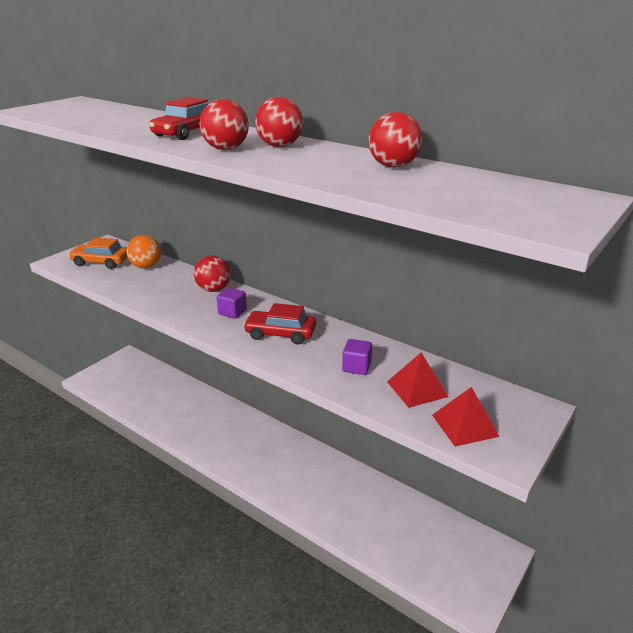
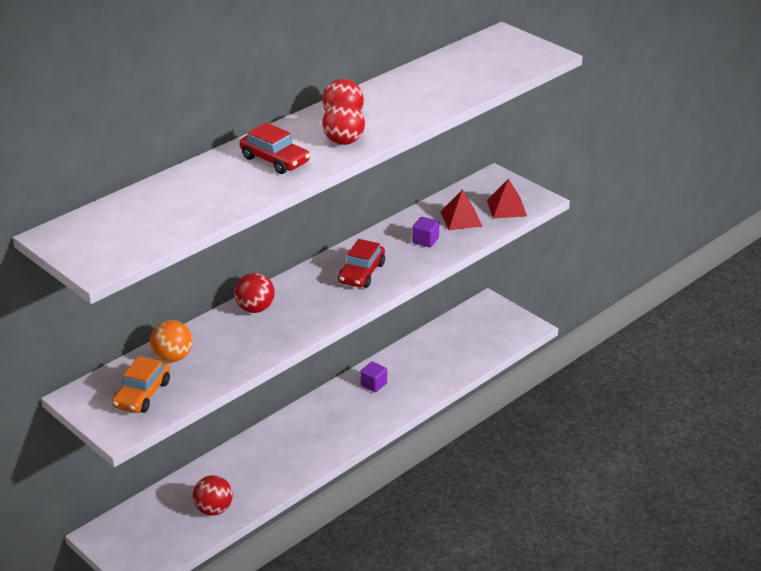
camera: 80 degrees left, 5 degrees up
(232, 312) = (311, 298): purple cube -> purple cube (373, 384)
(393, 166) = (418, 80): red ball -> red ball (213, 509)

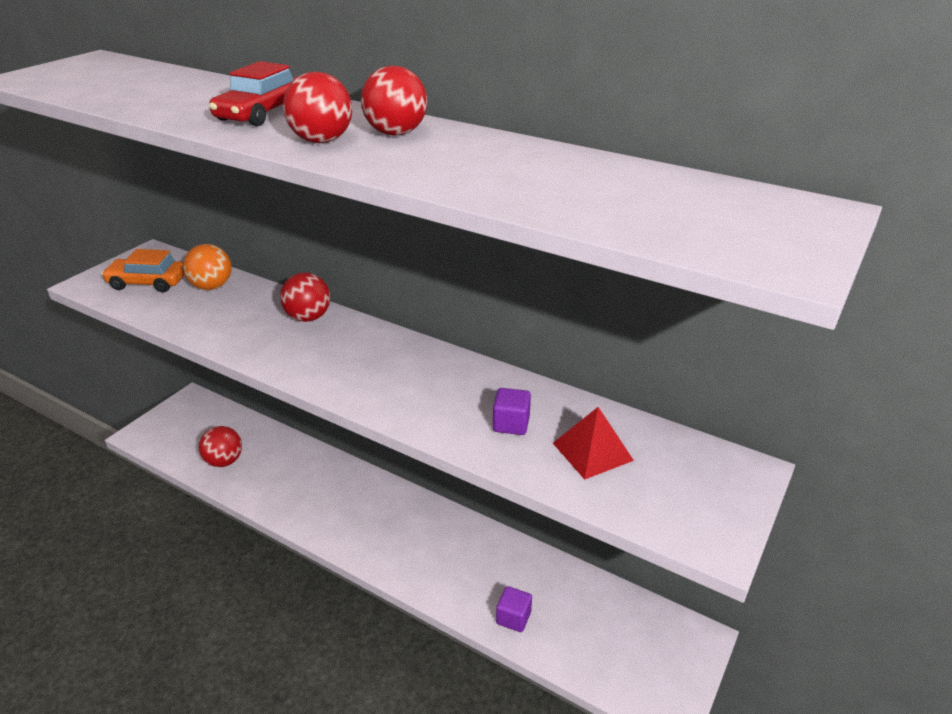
camera: 75 degrees right, 0 degrees up
(361, 273) = (405, 380): red car -> none
(373, 384) = (460, 544): purple cube -> purple cube (513, 618)
(506, 208) = (658, 501): red pyramid -> none

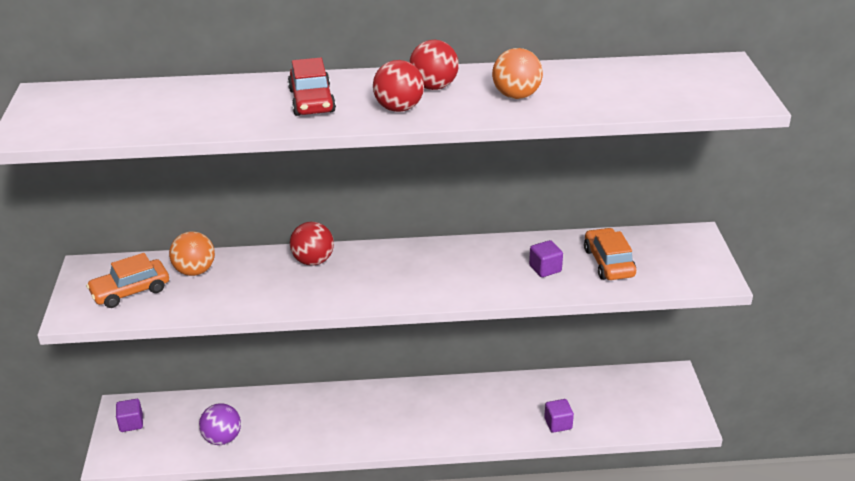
camera: 35 degrees left, 0 degrees up
(182, 414) = (131, 423): none -> purple cube
(224, 461) = (222, 438): red ball -> purple ball
(465, 165) = (516, 96): none -> orange ball
(592, 451) = (608, 263): red pyramid -> orange car

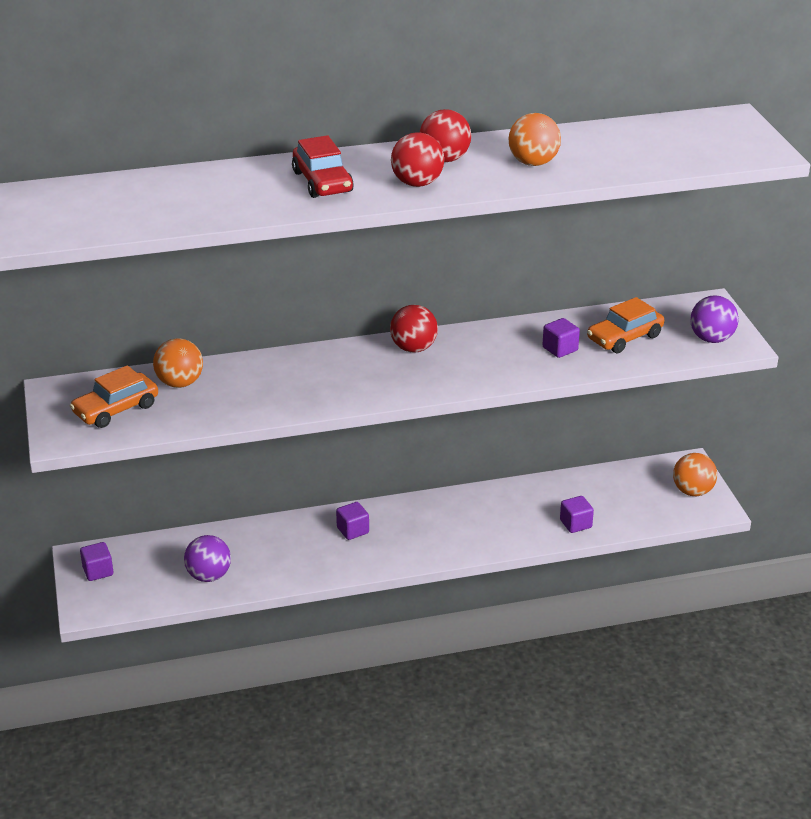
camera: 10 degrees left, 0 degrees up
(313, 261) = (308, 362): red ball -> red ball (413, 348)
(358, 408) = (353, 530): none -> purple cube
(608, 263) = (624, 337): orange car -> orange car turned 105 degrees counterclockwise
(672, 403) = (692, 491): none -> orange ball
(691, 271) = (711, 339): none -> purple ball

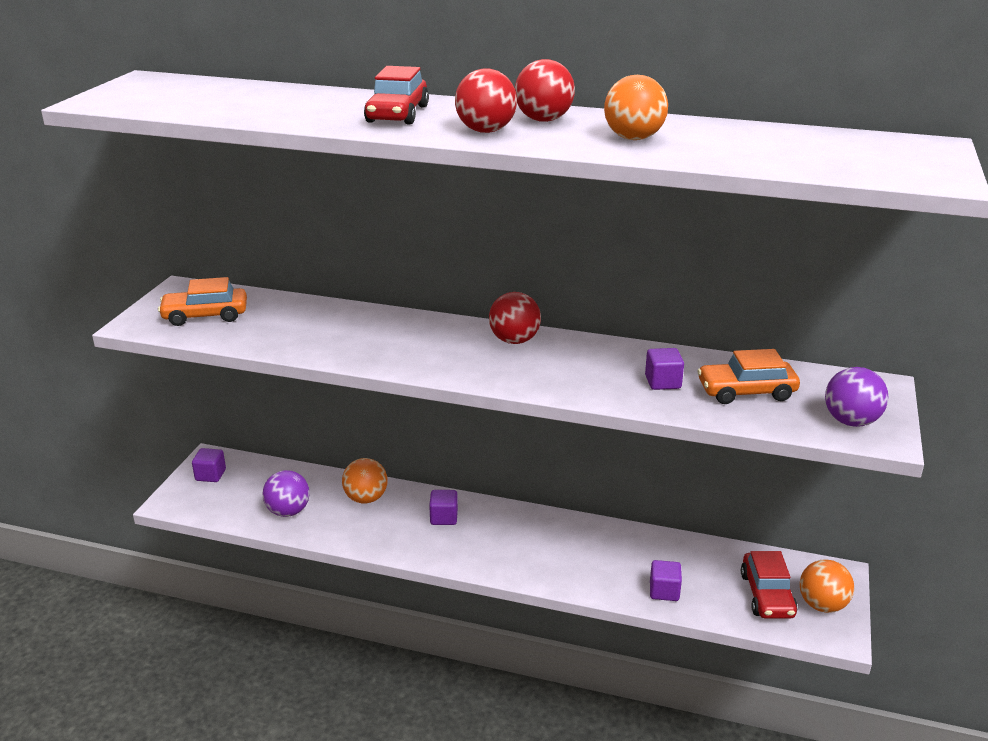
camera: 30 degrees right, 5 degrees down
(180, 383) = (280, 310): orange ball -> orange ball (366, 498)
(650, 498) = (767, 595): none -> red car

